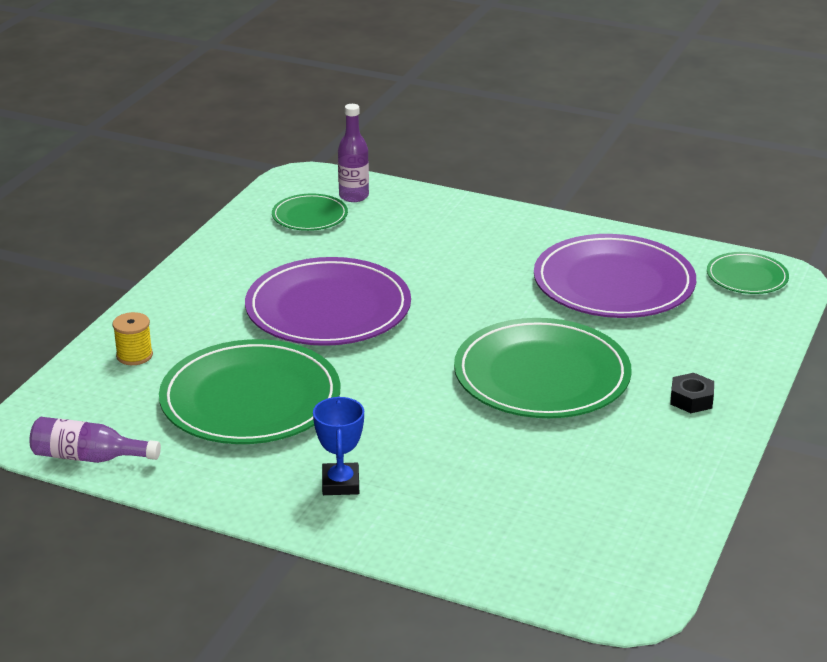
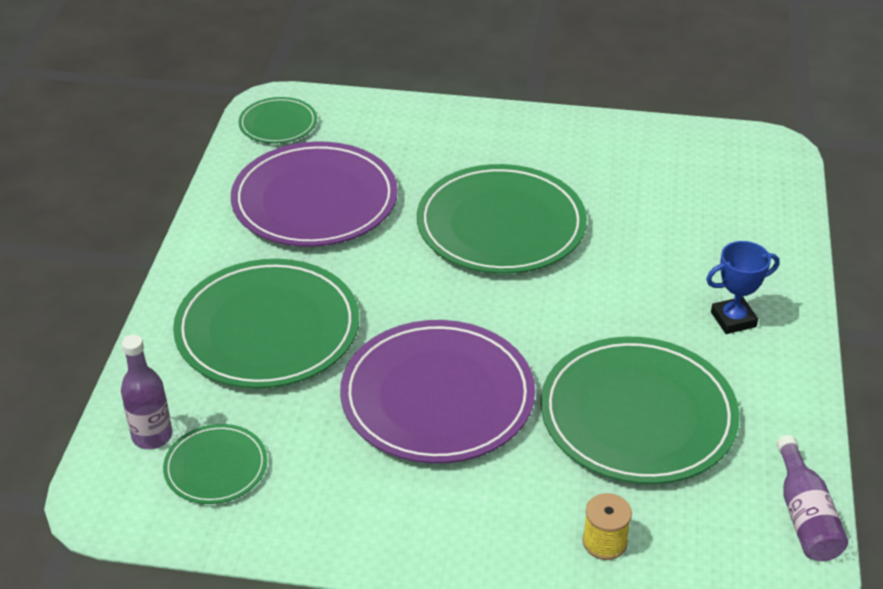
camera: 105 degrees left, 10 degrees up
(446, 246) = (267, 329): none -> green plate
(691, 399) = (499, 140): black nut -> none

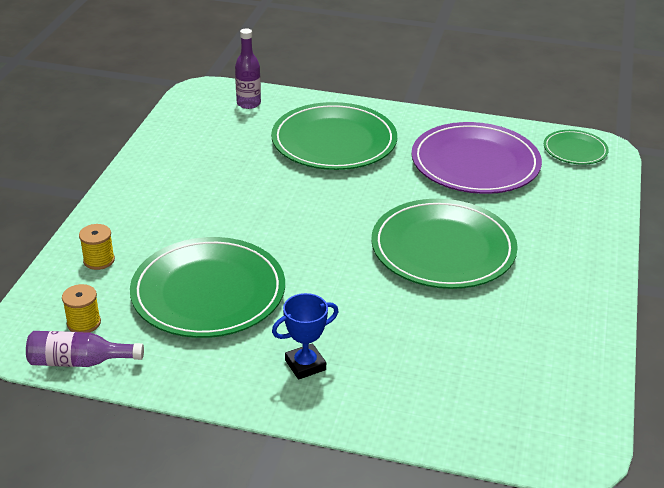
camera: 95 degrees right, 5 degrees down
(216, 467) = (217, 123): green plate -> none
(437, 397) = (253, 203): purple plate -> none
(733, 319) = (305, 365): blue trophy -> blue trophy turned 75 degrees clockwise
(736, 528) = (84, 323): none -> yellow spool

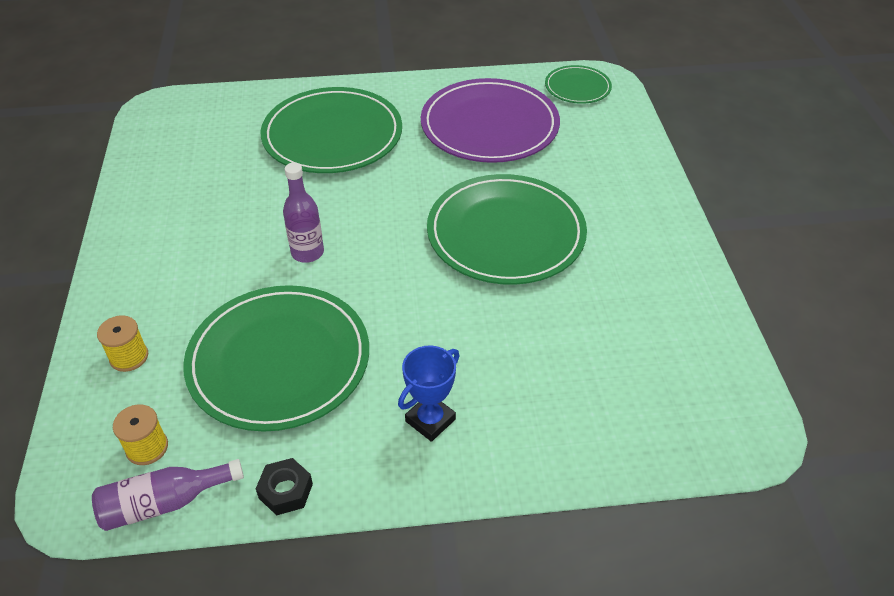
camera: 20 degrees left, 10 degrees up
(169, 380) = (285, 491): none -> black nut
(248, 103) = (217, 111): purple bottle -> purple bottle (307, 253)

